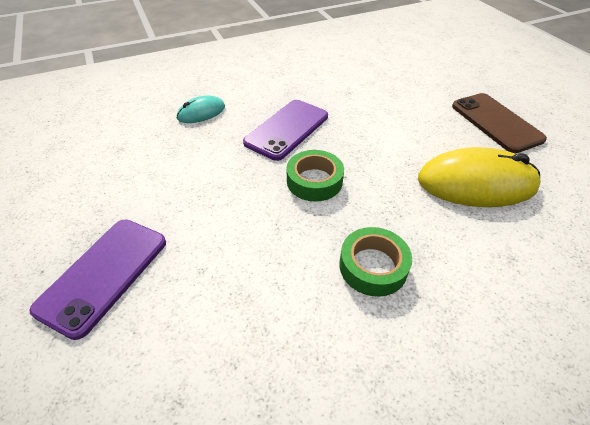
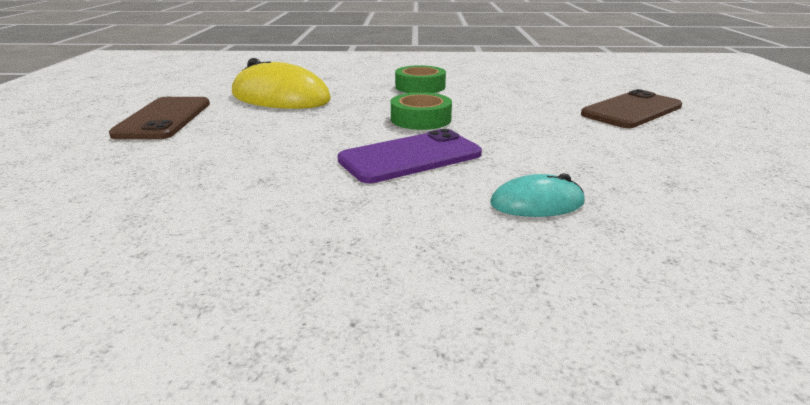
camera: 155 degrees left, 20 degrees down
(104, 274) = (631, 110): purple phone -> brown phone

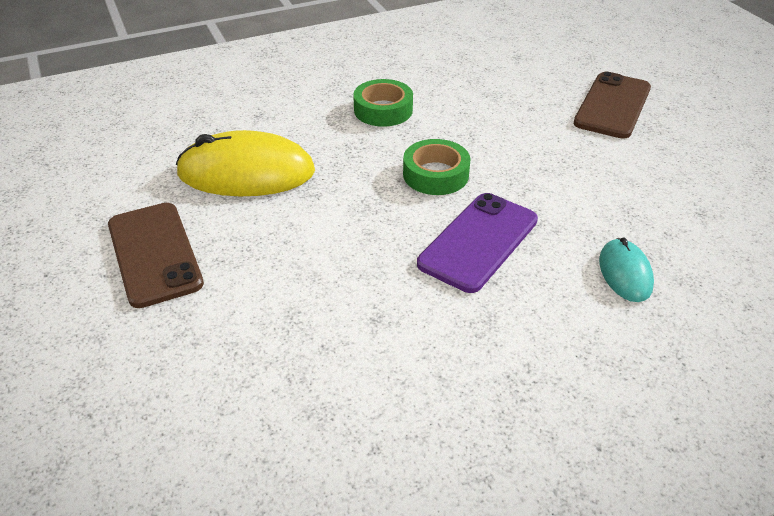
camera: 25 degrees left, 15 degrees up
(537, 203) = (625, 273): turquoise mouse -> turquoise mouse turned 60 degrees counterclockwise

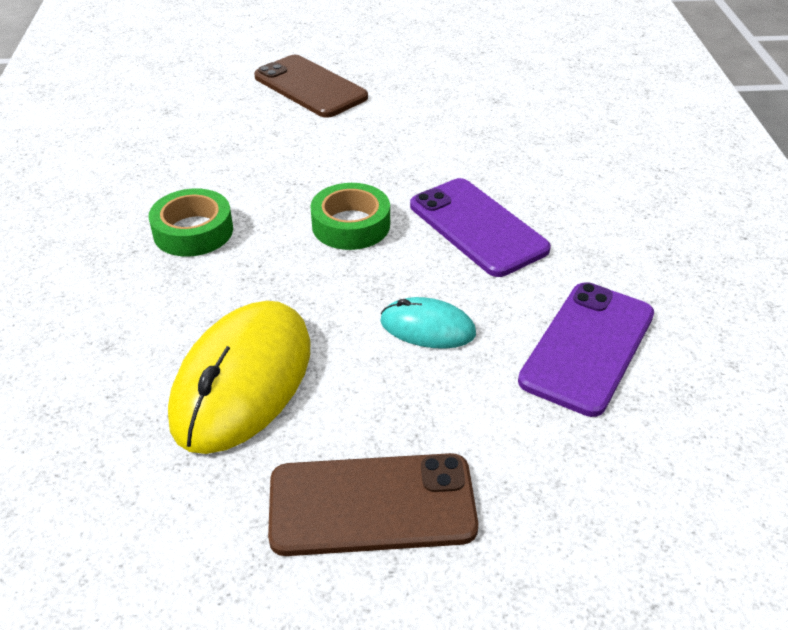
camera: 70 degrees left, 0 degrees up
(352, 338) = (587, 347): none -> purple phone
(625, 273) = (555, 161): turquoise mouse -> turquoise mouse (427, 327)

